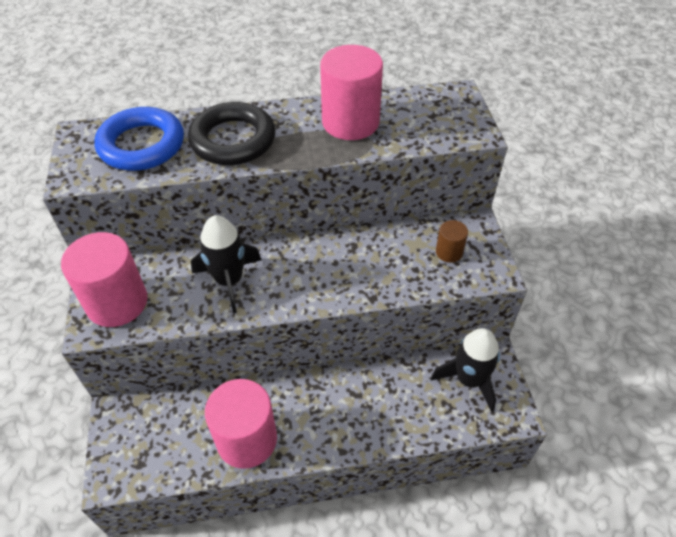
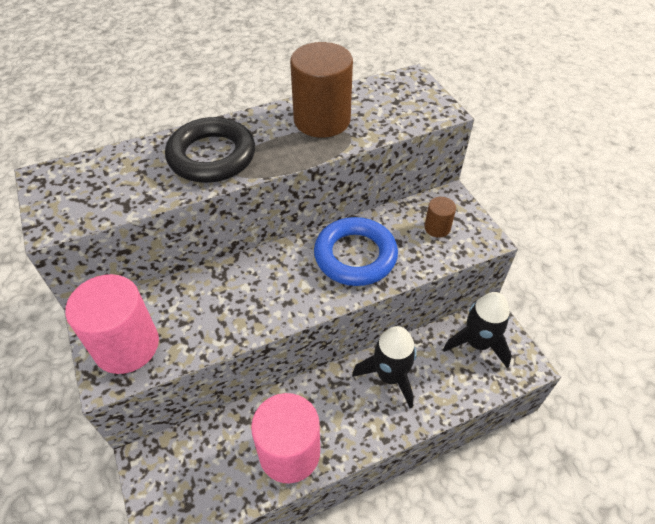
camera: 15 degrees left, 0 degrees up
(142, 145) = (117, 177): blue ring -> blue ring (355, 256)
(229, 280) = (237, 298): black rocket -> black rocket (390, 376)
(350, 122) = (322, 120): pink cylinder -> brown cylinder

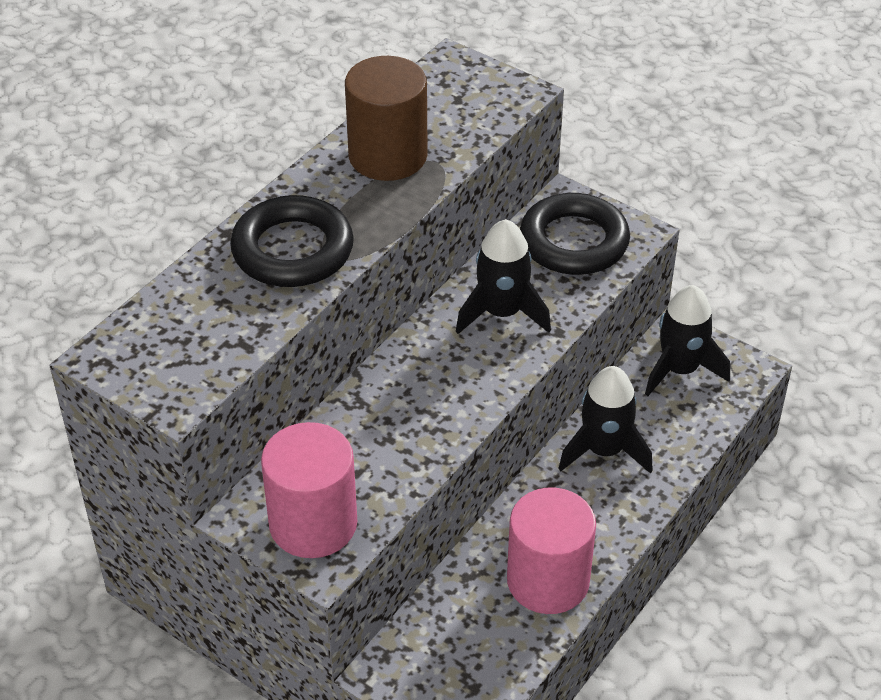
camera: 30 degrees left, 5 degrees down
(355, 256) = (502, 313): blue ring -> black rocket
(437, 228) = (574, 242): brown cylinder -> black ring

